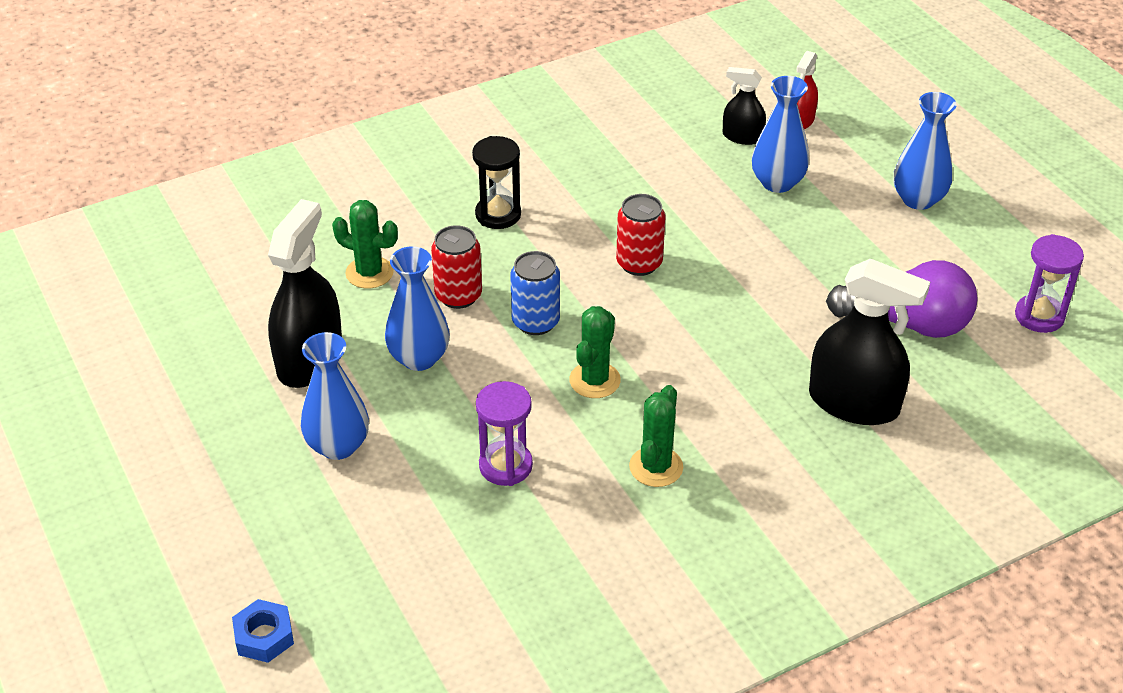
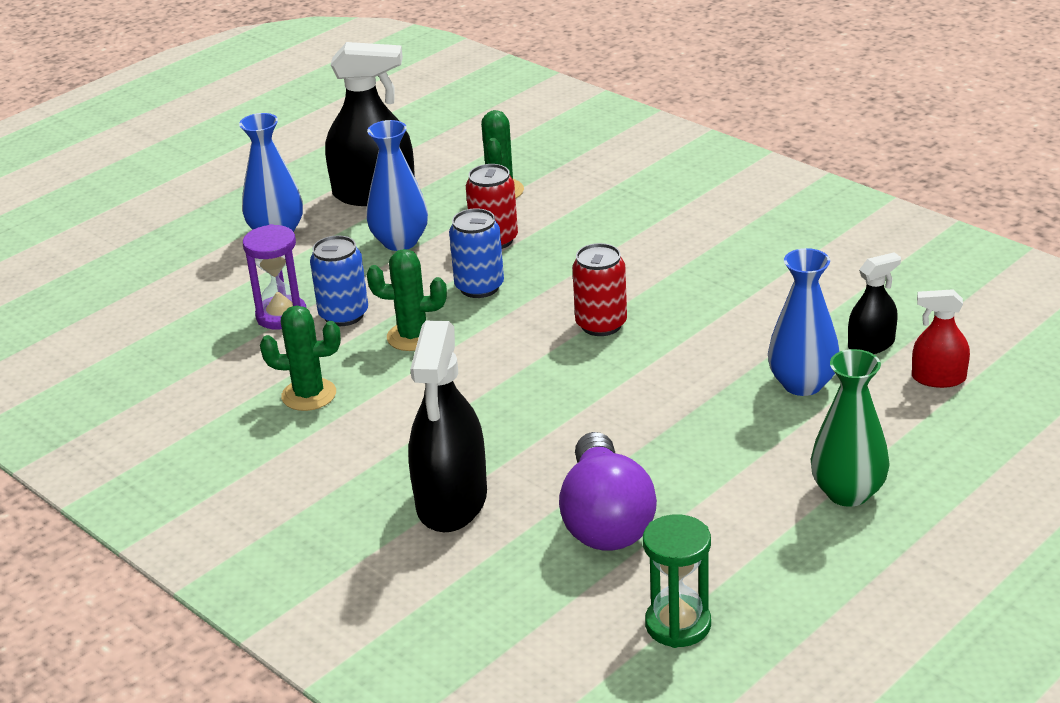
camera: 75 degrees right, 10 degrees down
(264, 636) = (64, 256): blue nut -> none
(498, 214) = (625, 232): black hourglass -> none
(530, 420) = (344, 315): none -> blue can
(742, 137) = (871, 345): black spray bottle -> black spray bottle turned 60 degrees clockwise
(918, 199) = (848, 493): blue vase -> green vase
(1039, 316) = (678, 624): purple hourglass -> green hourglass

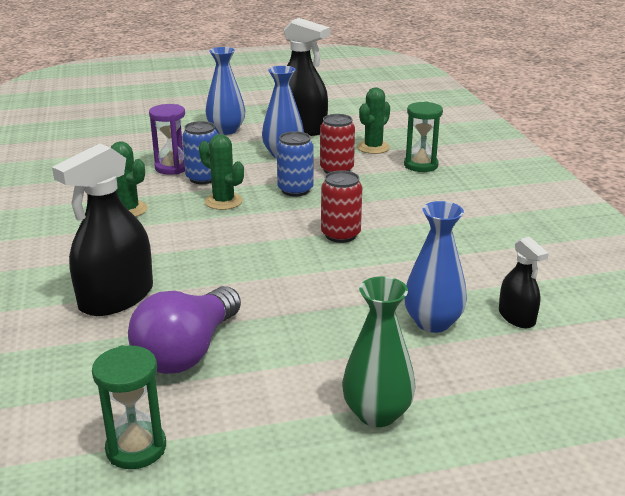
camera: 30 degrees right, 5 degrees down
(585, 196) = (421, 165): none -> green hourglass
(871, 345) = (516, 317): black spray bottle -> black spray bottle turned 60 degrees clockwise
(938, 378) = (546, 362): red spray bottle -> none

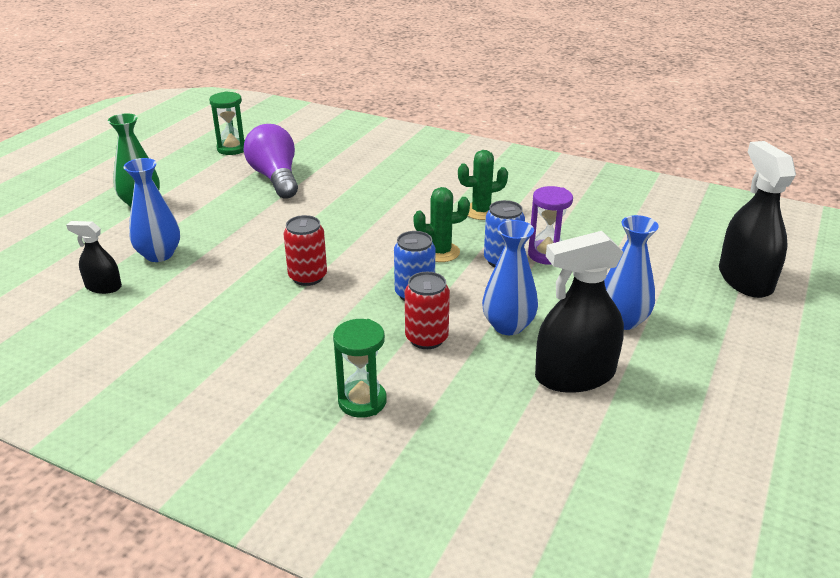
camera: 130 degrees right, 5 degrees up
(116, 298) = (361, 176): black spray bottle -> black spray bottle (745, 279)
(373, 147) = (452, 397): green cactus -> none

